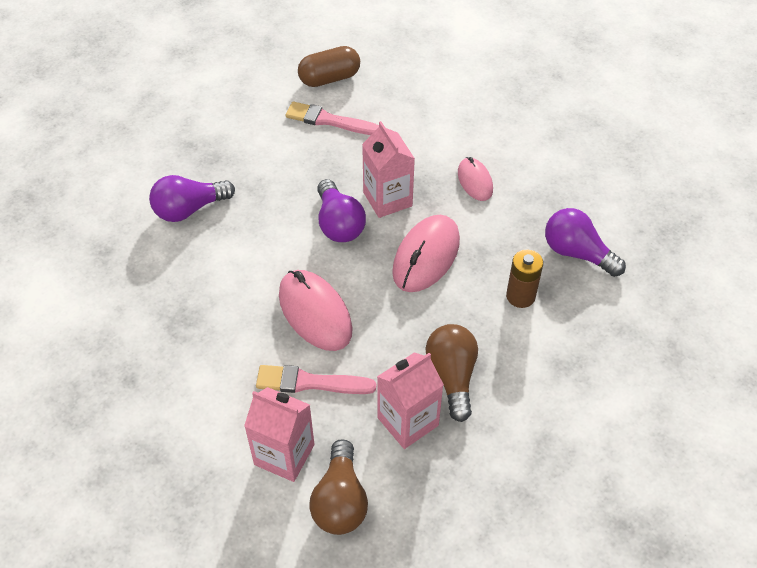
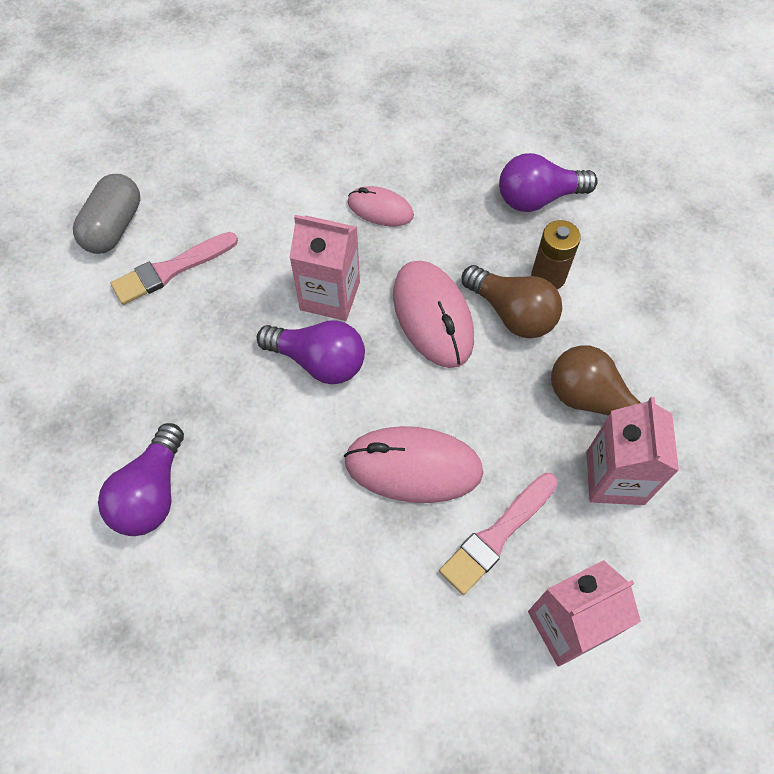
camera: 50 degrees left, 10 degrees up
(329, 78) = (114, 227): brown capsule -> grey capsule
(340, 500) = (662, 609): brown light bulb -> brown light bulb (512, 313)

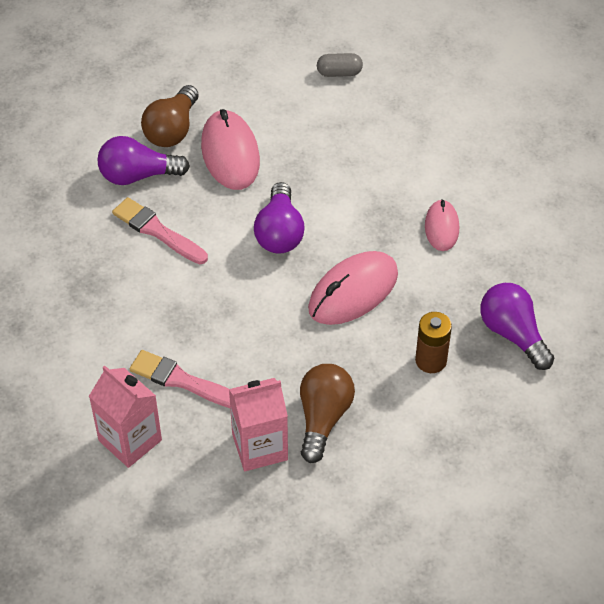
camera: 70 degrees right, 10 degrees down
(114, 227) = (339, 73): grey capsule -> grey capsule, size x0.64
(171, 270) = (318, 119): pink brush -> pink brush (157, 231)
(330, 296) = (341, 221): pink carton -> none
(413, 466) = (216, 315): pink mouse -> pink mouse (230, 153)
(512, 313) = (381, 344): brown light bulb -> brown light bulb (172, 130)

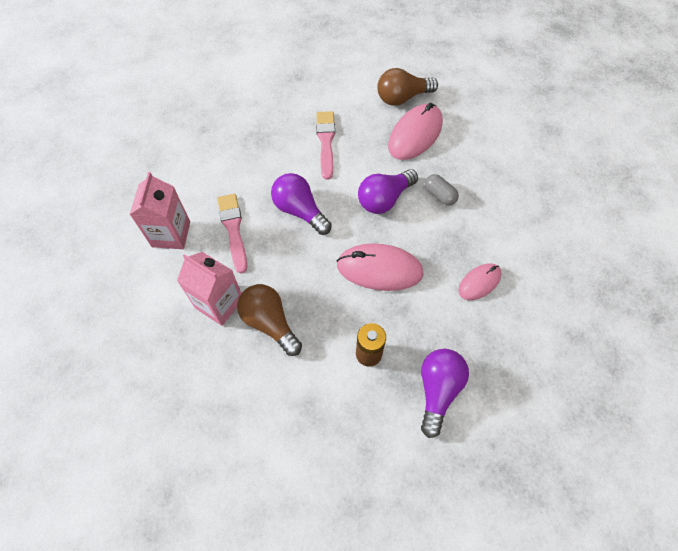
camera: 50 degrees right, 10 degrees up
(137, 175) = (354, 106): purple light bulb -> purple light bulb (300, 210)
(323, 418) = (269, 322): brown light bulb -> brown light bulb turned 105 degrees counterclockwise
(339, 73) = (534, 142): grey capsule -> grey capsule (439, 195)

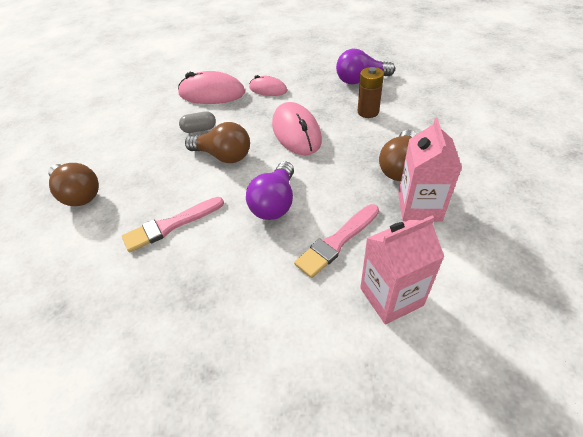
camera: 115 degrees left, 15 degrees down
(384, 199) = (223, 156): purple light bulb -> brown light bulb
(415, 134) = (132, 166): pink mouse -> pink mouse (212, 94)
(439, 195) = (199, 129): grey capsule -> grey capsule turned 60 degrees clockwise

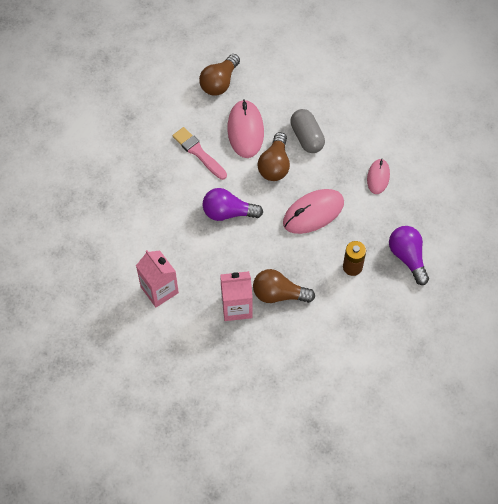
camera: 75 degrees right, 15 degrees up
(199, 129) = (307, 137): grey capsule -> grey capsule, size x1.56
(212, 94) = (363, 131): pink mouse -> pink mouse (245, 130)
(337, 242) = (197, 256): pink brush -> none

